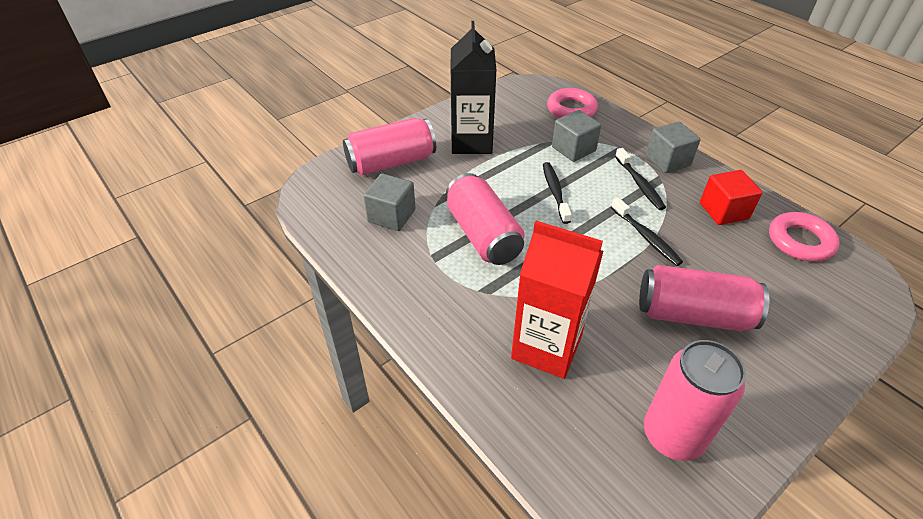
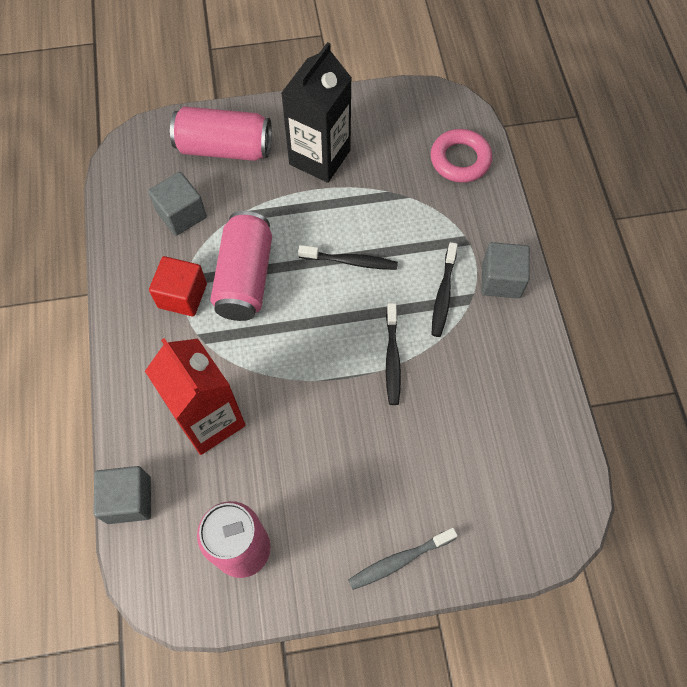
camera: 30 degrees right, 20 degrees up
(555, 192) = (351, 261): black toothbrush -> black toothbrush turned 75 degrees clockwise
(573, 149) = (415, 216): grey cube -> grey cube (129, 500)
(693, 314) = (359, 460): pink can -> none
(723, 211) = (498, 370): red cube -> red cube (182, 296)
(798, 370) = (399, 560): none -> grey toothbrush
(800, 241) = (541, 444): pink ring -> none

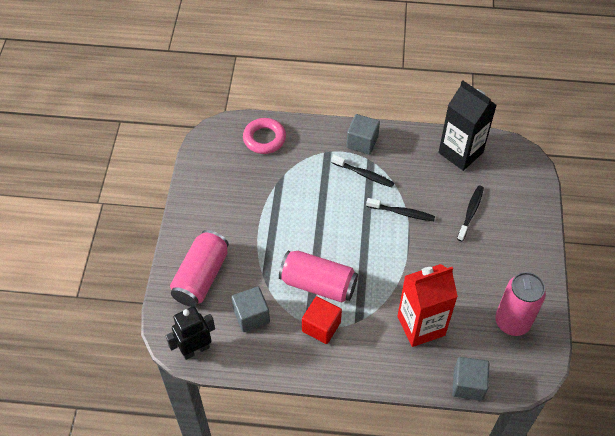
camera: 75 degrees left, 10 degrees down
(124, 169) = (195, 349): none -> black robot
(319, 157) = (232, 218): black carton -> black carton (460, 152)
(351, 261) = (324, 219): black toothbrush -> black toothbrush (470, 212)
(399, 560) = (531, 240): grey toothbrush -> none

